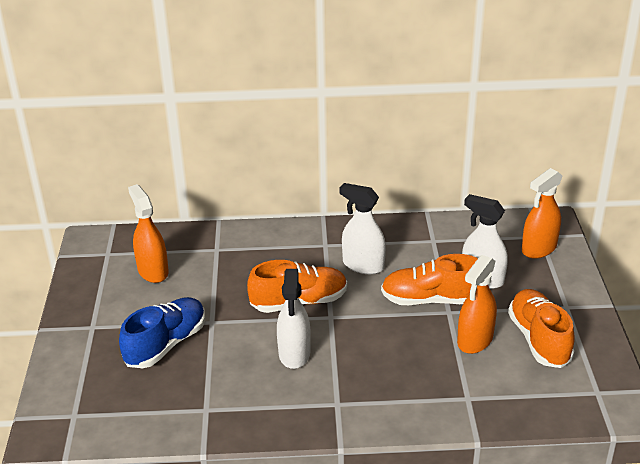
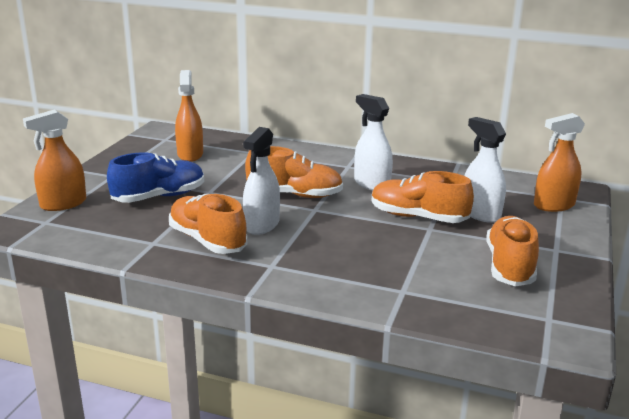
camera: 20 degrees right, 10 degrees down
(257, 390) = (207, 241): none -> orange shoe
(475, 340) = (441, 252): orange spray bottle -> orange spray bottle (63, 204)

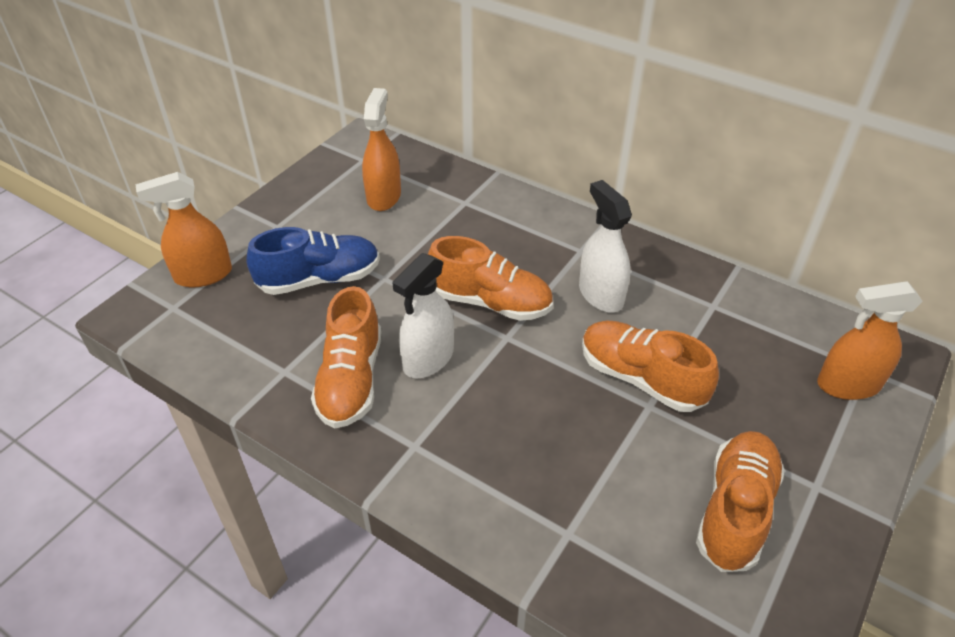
camera: 15 degrees right, 20 degrees up
(207, 241) = (351, 379): orange shoe -> orange shoe turned 150 degrees counterclockwise
(480, 213) = (732, 385): white spray bottle -> none

